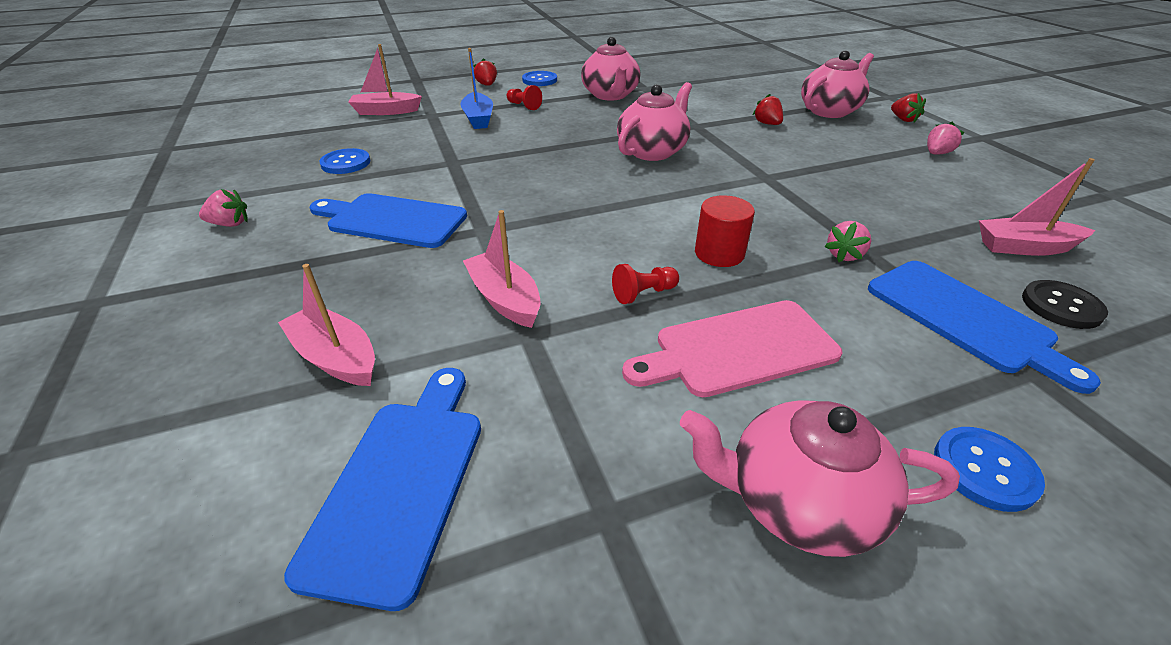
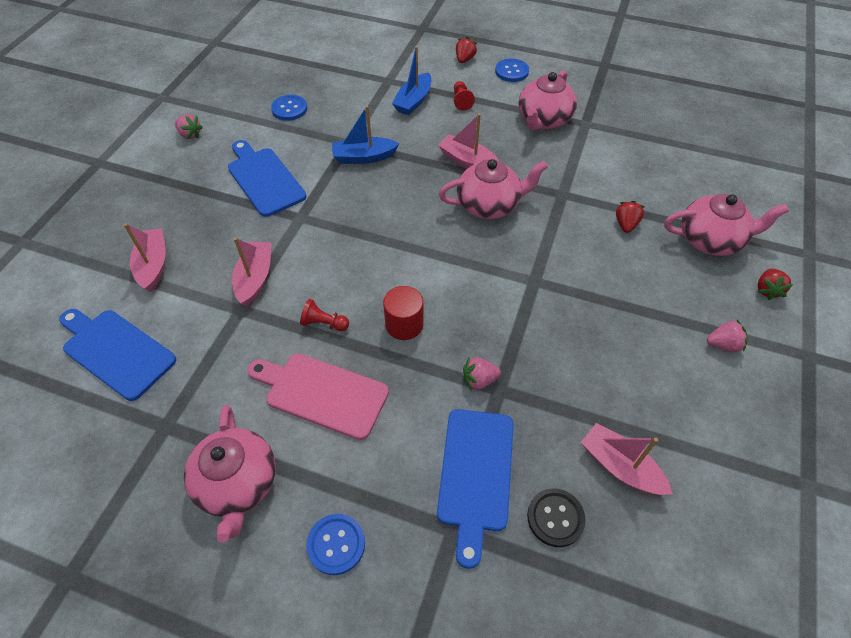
camera: 40 degrees right, 15 degrees up
(386, 111) = (364, 61): pink boat -> pink boat (468, 161)
(401, 483) = (116, 351): blue cutting board -> blue cutting board turned 105 degrees counterclockwise
(486, 165) = (364, 157): none -> blue boat
(798, 502) = (238, 484): pink teapot -> pink teapot turned 150 degrees counterclockwise

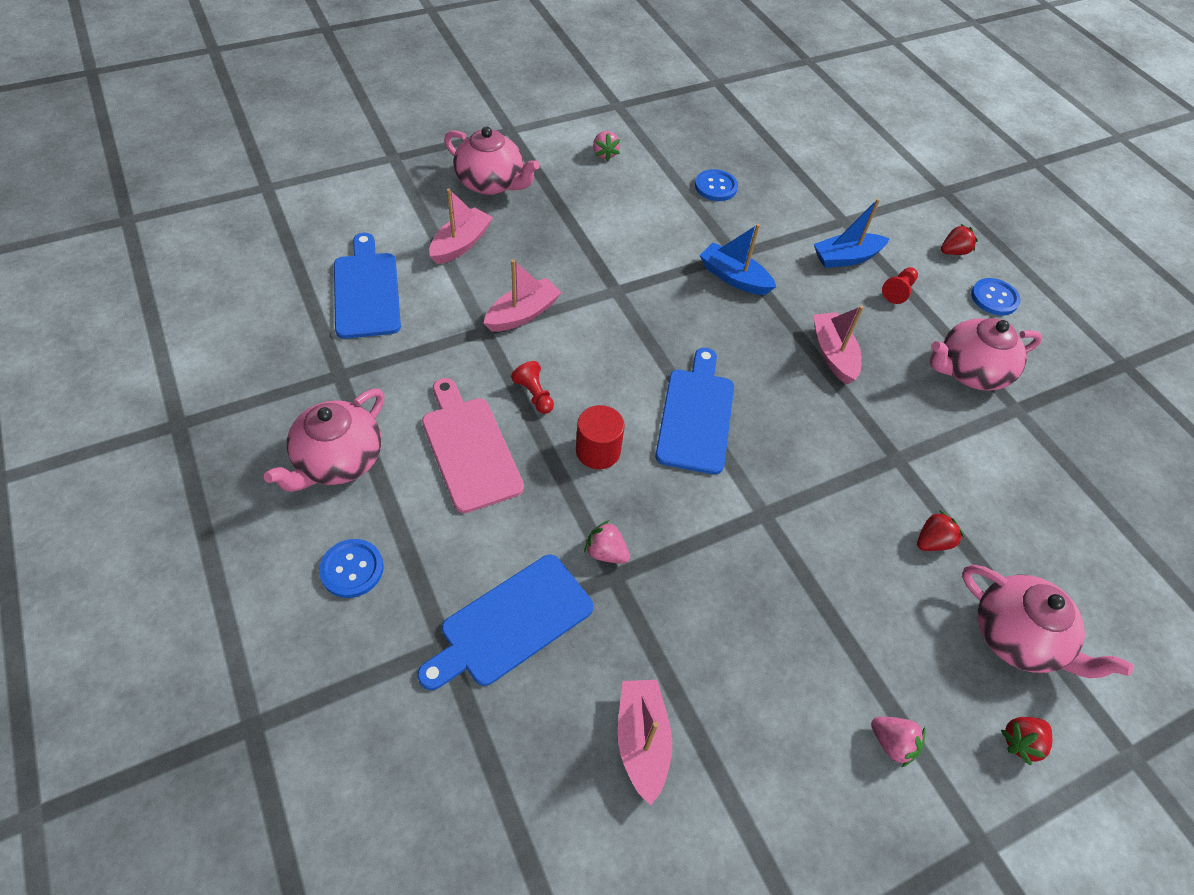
camera: 40 degrees right, 0 degrees up
(264, 179) = (623, 235): blue cutting board -> blue cutting board (696, 415)
(489, 205) = (804, 410): pink teapot -> pink teapot (491, 183)
(555, 518) = (533, 721): black button -> none

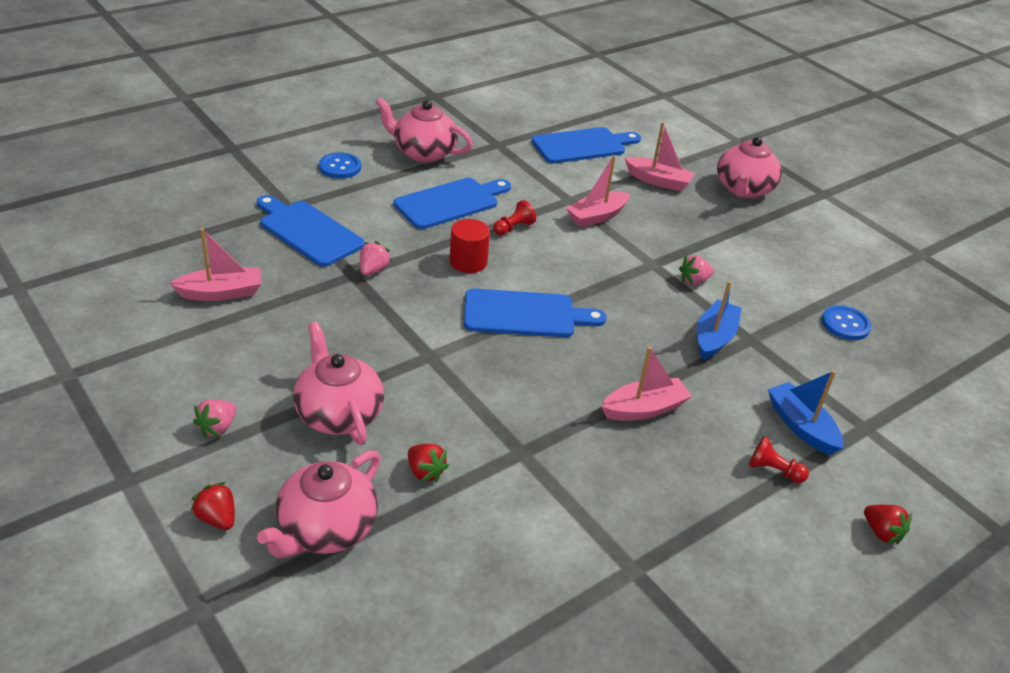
camera: 80 degrees right, 15 degrees down
(469, 448) = (450, 202): pink cutting board -> blue cutting board
(523, 314) = (597, 216): pink boat -> pink boat turned 105 degrees clockwise
(604, 154) = (836, 249): pink strawberry -> pink strawberry (694, 281)
(969, 371) = (674, 528): pink teapot -> pink teapot (338, 414)
(994, 298) = (818, 569): blue button -> none

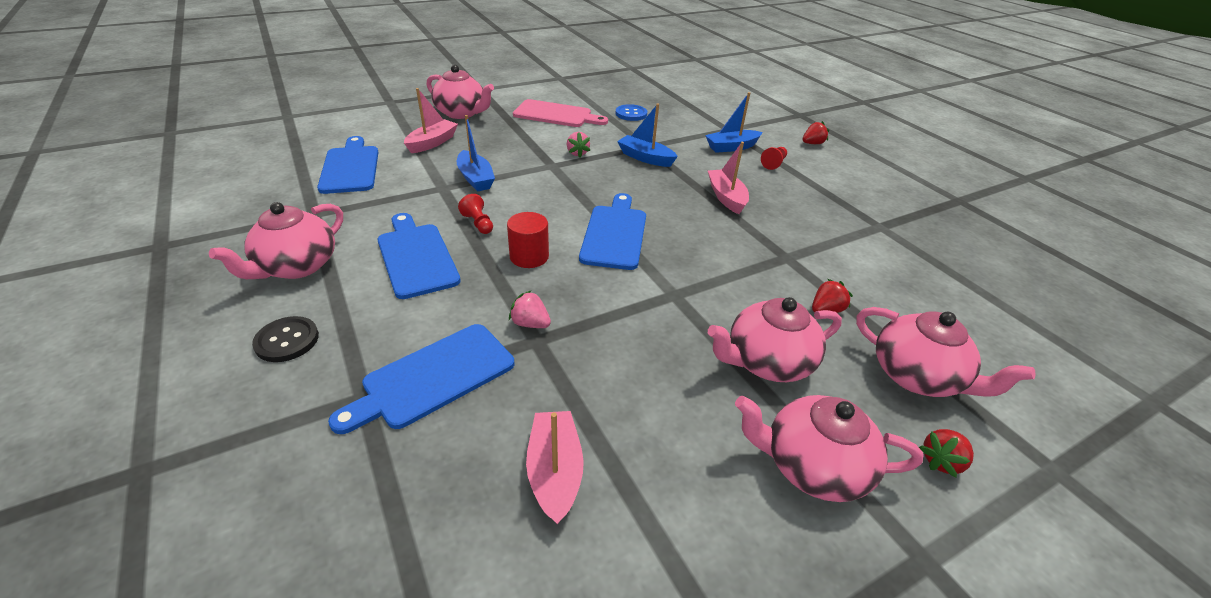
camera: 80 degrees left, 0 degrees up
(217, 428) = (812, 466): pink strawberry -> pink teapot
(340, 167) = (287, 340): blue button -> black button
(597, 216) = (475, 178): pink boat -> blue boat
(792, 258) = (556, 115): none -> pink cutting board

